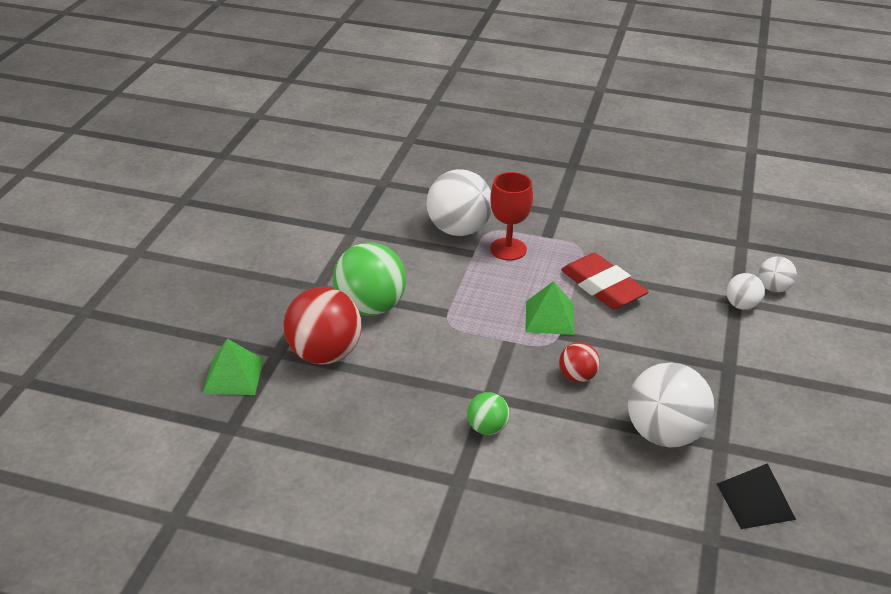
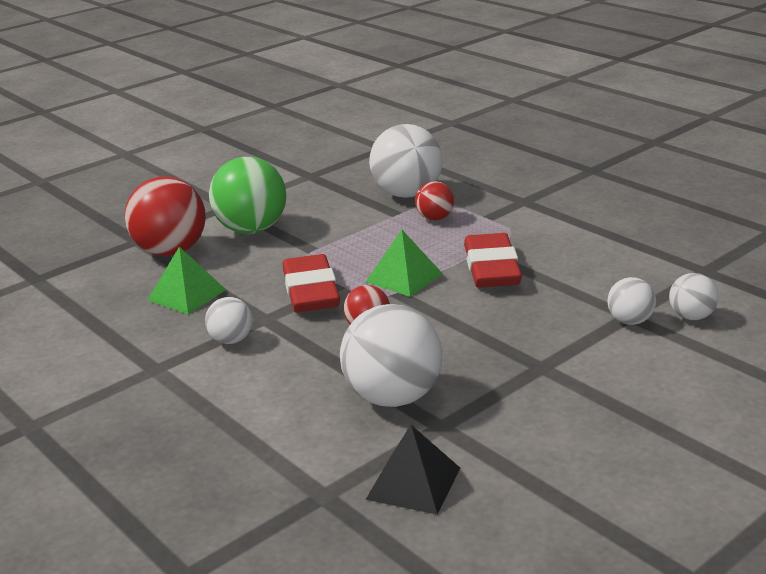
camera: 35 degrees right, 10 degrees down
(233, 376) = (83, 246): green pyramid -> green pyramid (186, 295)
(487, 428) = (231, 340): green ball -> white ball
(494, 356) = (311, 291): none -> red eraser
(508, 249) = (435, 218): red goblet -> red ball

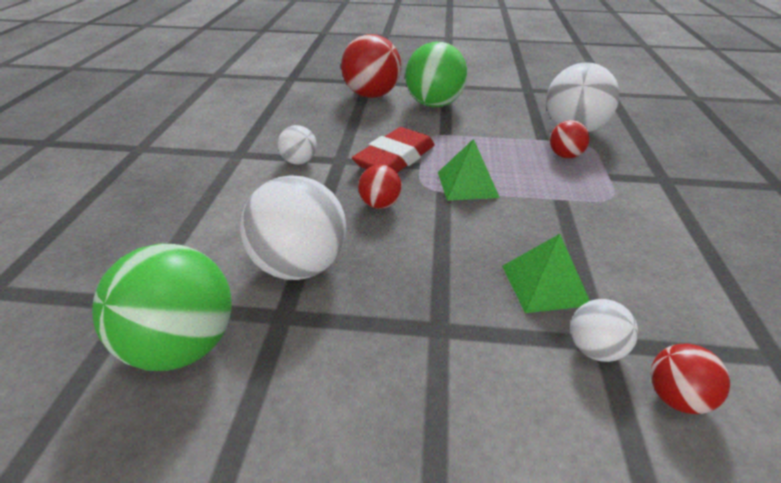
camera: 45 degrees right, 10 degrees up
(186, 295) = (332, 122): green pyramid -> green pyramid (545, 284)
(413, 483) = (182, 346): black pyramid -> green ball
(491, 268) = (544, 216): red eraser -> none
(691, 317) = (676, 397): white ball -> red ball

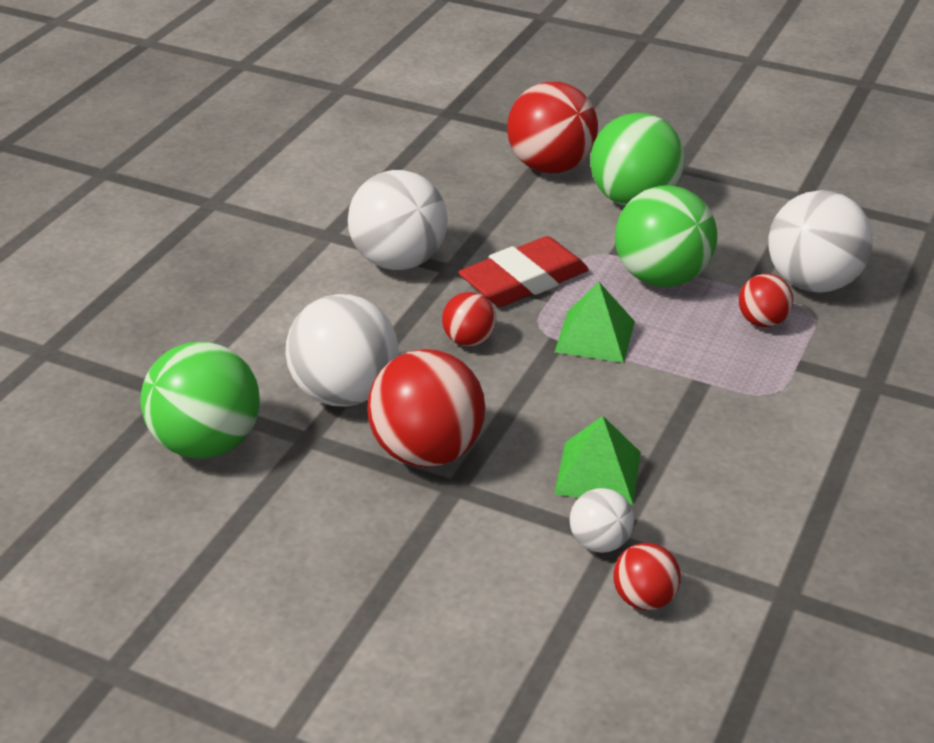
camera: 20 degrees right, 0 degrees up
(299, 162) = (399, 261): white ball -> white ball, size x1.95
(396, 301) = (427, 452): none -> red ball
(483, 142) = (661, 277): none -> green ball

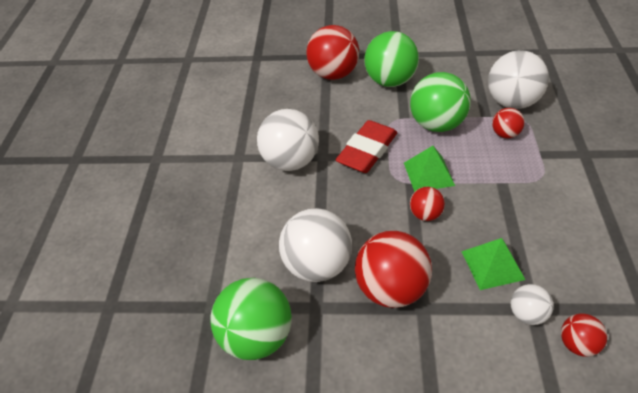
camera: 20 degrees left, 10 degrees up
(469, 340) = (364, 201): red ball -> red ball (425, 214)

